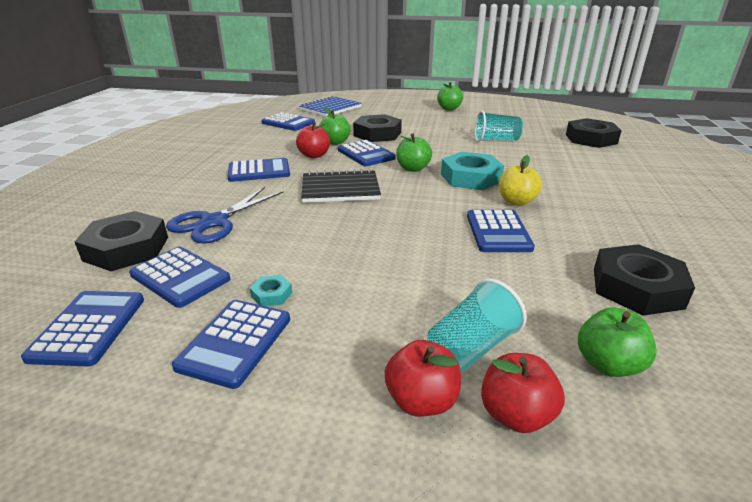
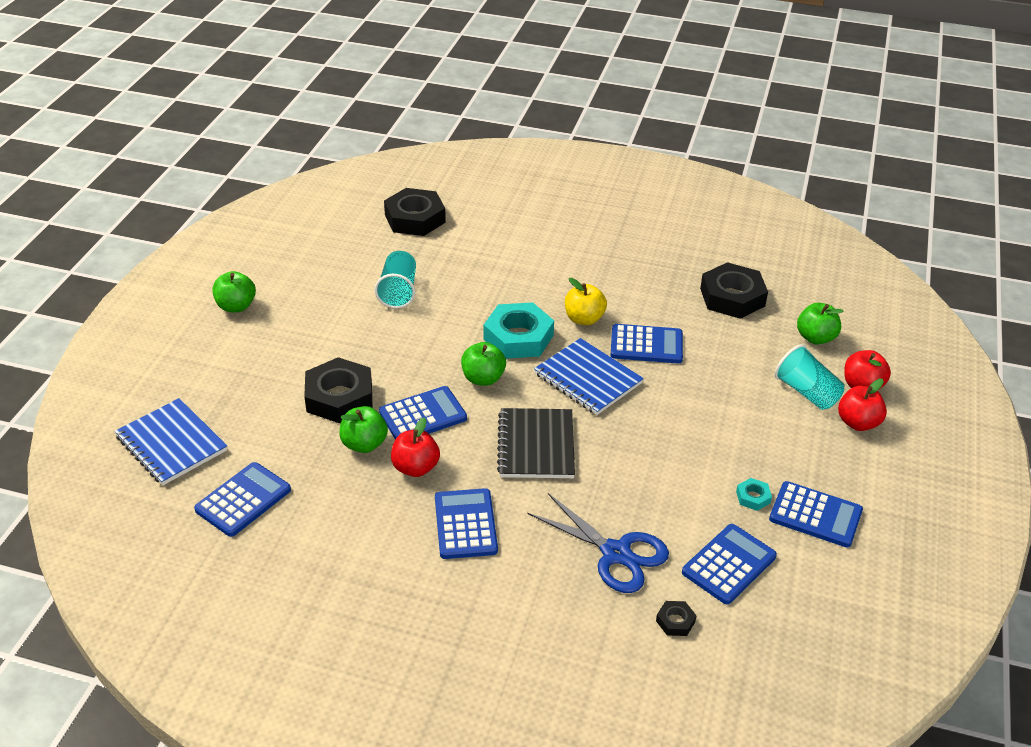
camera: 85 degrees left, 10 degrees up
(89, 328) = (808, 613): blue calculator -> none
(126, 248) = (675, 621): black nut -> black nut, size x0.44
(431, 205) = (588, 378): none -> blue notebook

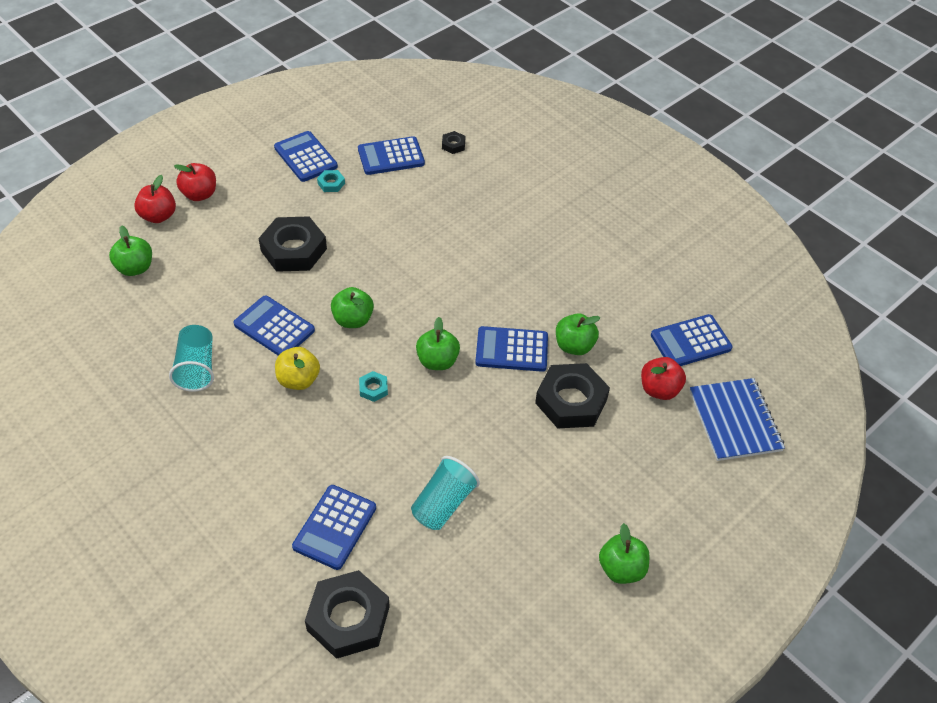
camera: 150 degrees left, 10 degrees up
(415, 468) = (546, 308): red apple -> red apple (659, 389)
(465, 524) = (537, 252): blue calculator -> blue calculator (334, 527)
(518, 337) = (373, 389): turquoise nut -> turquoise nut, size x0.44
(536, 445) = (443, 284): black notebook -> none
(588, 378) = (353, 320): blue notebook -> green apple
(616, 553) = (453, 192): blue scissors -> none
(732, 297) = (148, 338): black nut -> black nut (293, 250)
(806, 392) = (203, 230): turquoise cup -> turquoise cup (197, 368)

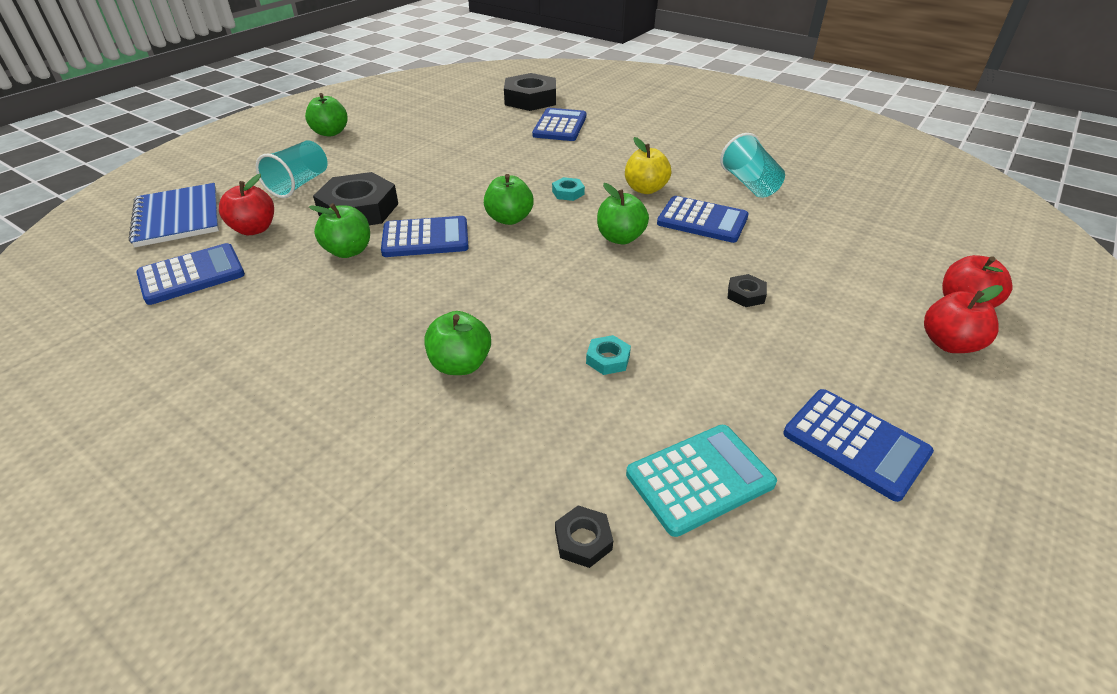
camera: 170 degrees right, 10 degrees down
(135, 268) = (912, 247): green apple -> green apple (460, 364)
(293, 250) = (746, 294): black nut -> black nut, size x0.44
(331, 183) = (769, 399): turquoise nut -> turquoise nut (608, 359)
(391, 156) = (700, 479): blue calculator -> turquoise calculator
(443, 504) = (478, 143): turquoise cup -> turquoise cup (299, 184)

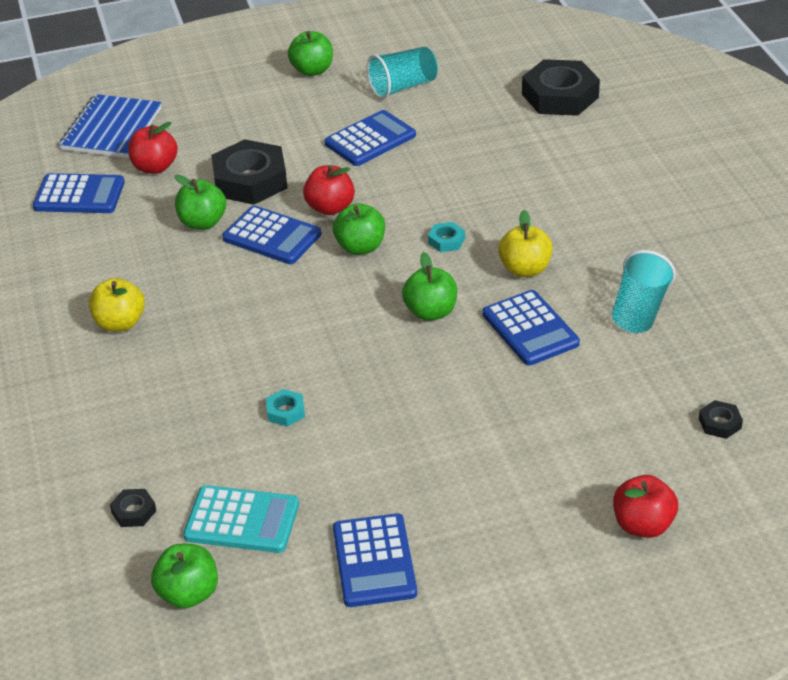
camera: 40 degrees right, 0 degrees up
(299, 184) = (229, 129): turquoise cup -> turquoise cup (403, 87)
(353, 361) = (120, 323): none -> yellow apple
(460, 364) = (183, 362): green apple -> green apple (188, 594)
(560, 126) = (544, 149): blue calculator -> blue calculator (370, 139)
(746, 294) = (463, 417): black nut -> black nut (720, 423)
(949, 343) = (568, 544): red apple -> red apple (330, 208)

